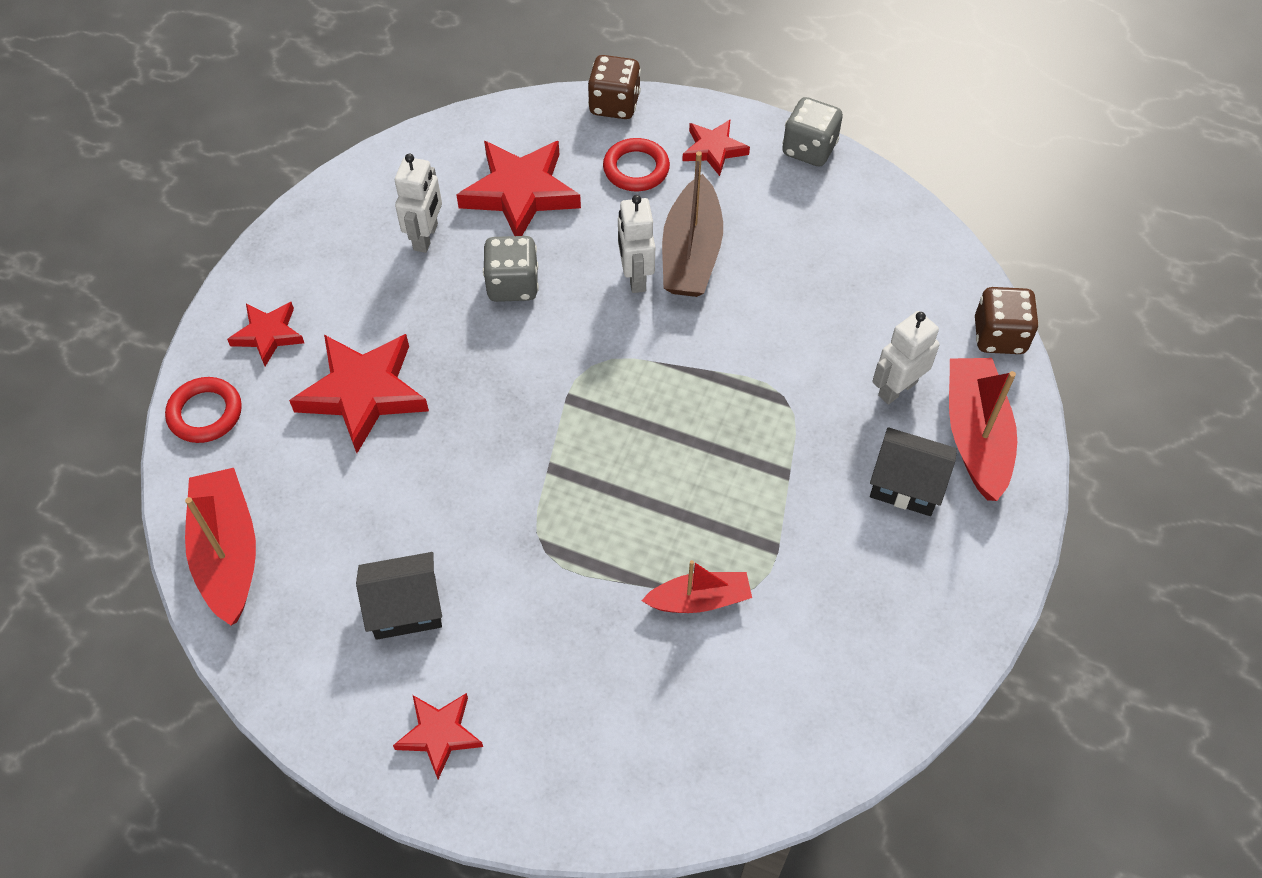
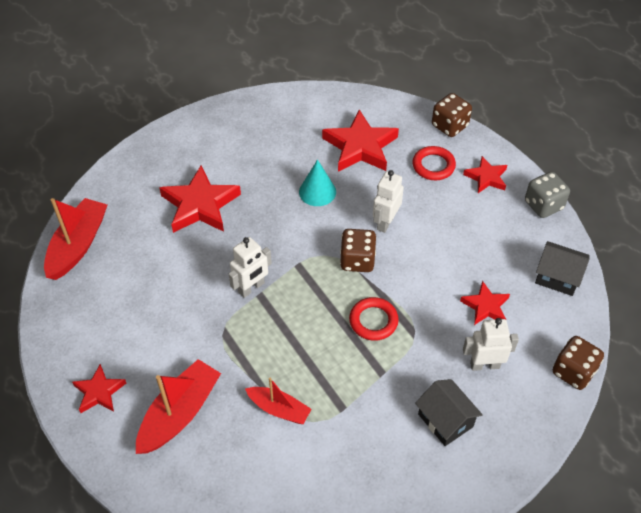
camera: 35 degrees right, 5 degrees down
(205, 413) = (121, 174): red ring -> red ring (373, 321)
(268, 334) = (179, 152): red star -> red star (485, 306)
(405, 607) = (134, 321): black house -> black house (557, 277)
(426, 237) = (293, 144): white robot -> white robot (251, 288)
(512, 285) = (317, 191): grey dice -> turquoise cone
(640, 348) = (357, 260): none -> brown dice
(691, 253) = (427, 226): brown boat -> none
(975, 435) = (510, 418): red boat -> red boat (179, 413)

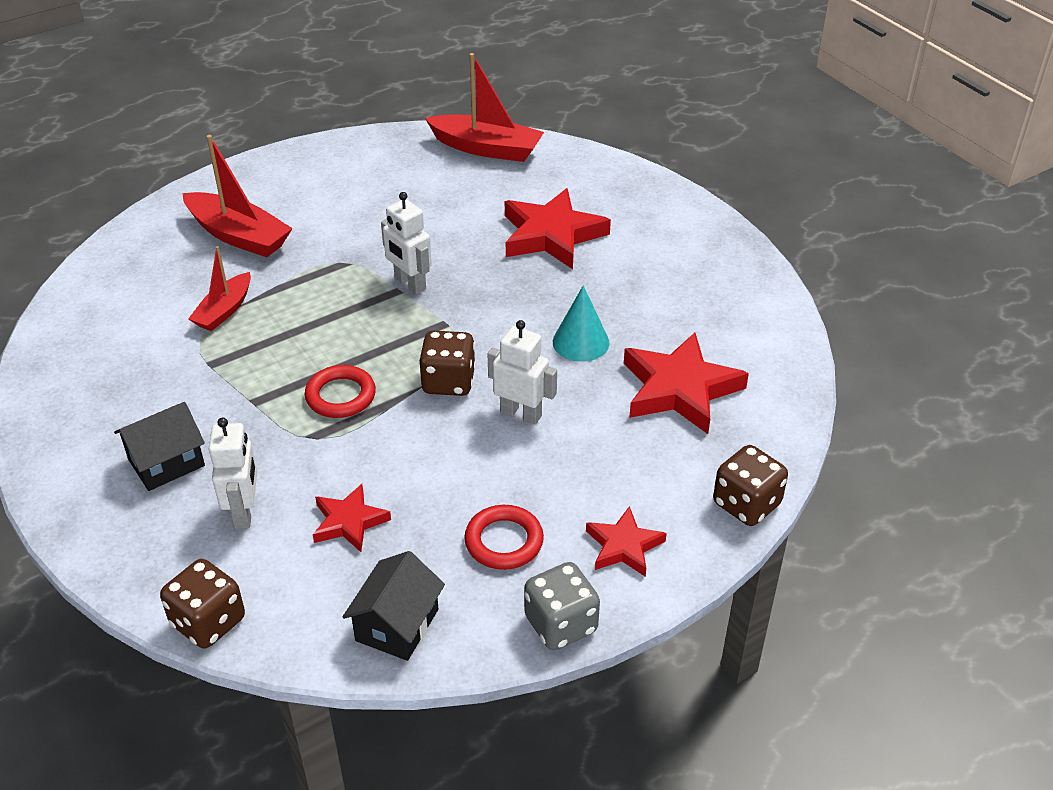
camera: 90 degrees right, 10 degrees down
(99, 392) = (280, 180): red star -> none
(433, 166) = (646, 476): red ring -> red ring (504, 541)

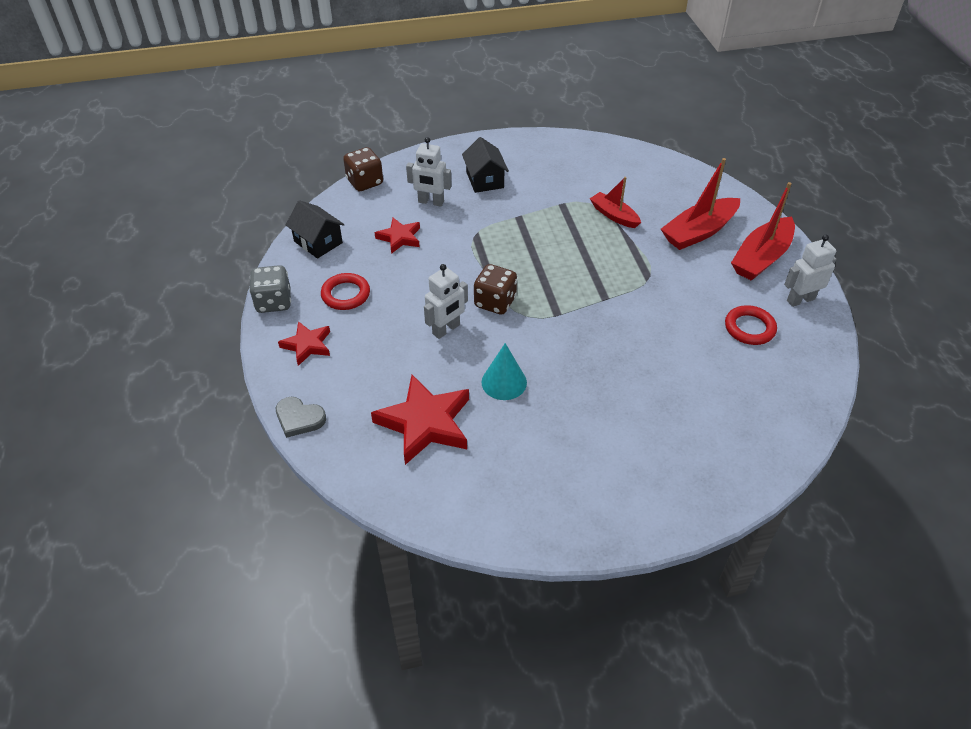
camera: 110 degrees right, 5 degrees up
(340, 396) = (506, 252): red ring -> red ring (749, 328)
(410, 283) = (611, 306): white robot -> white robot (800, 300)
(486, 148) = (798, 397): red boat -> red boat (761, 258)
(551, 235) = (647, 404): red star -> none
(746, 504) = (299, 418): brown dice -> grey heart

